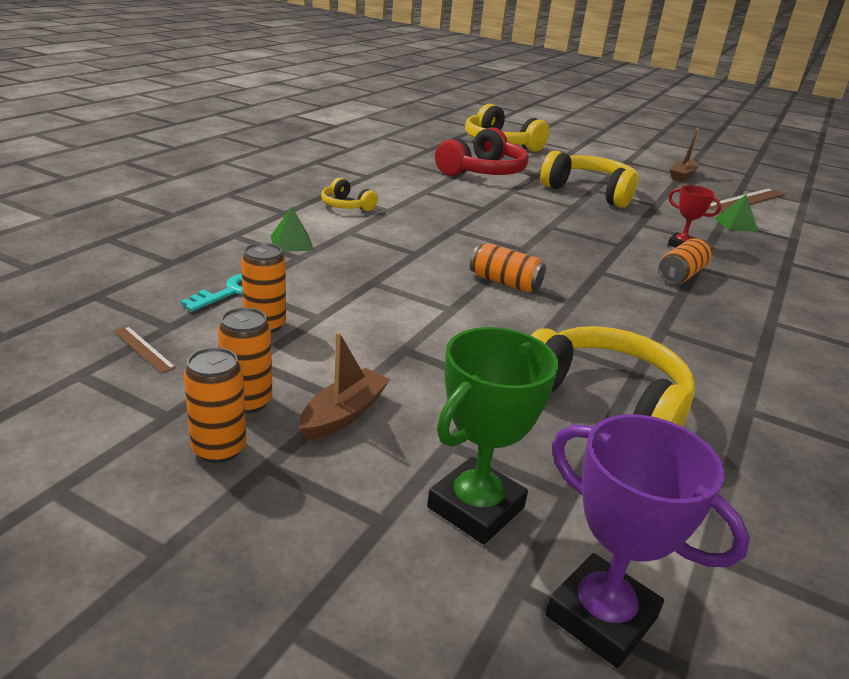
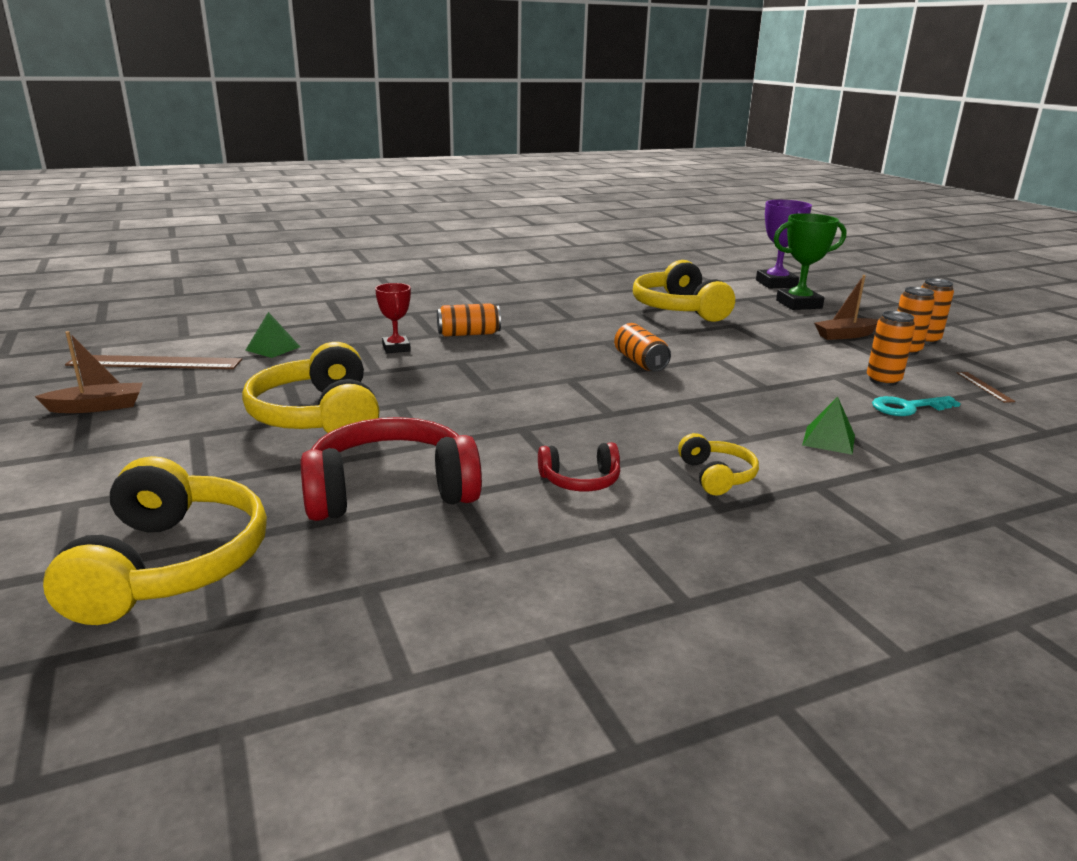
camera: 140 degrees left, 5 degrees down
(412, 190) = (580, 480): none -> red headphones

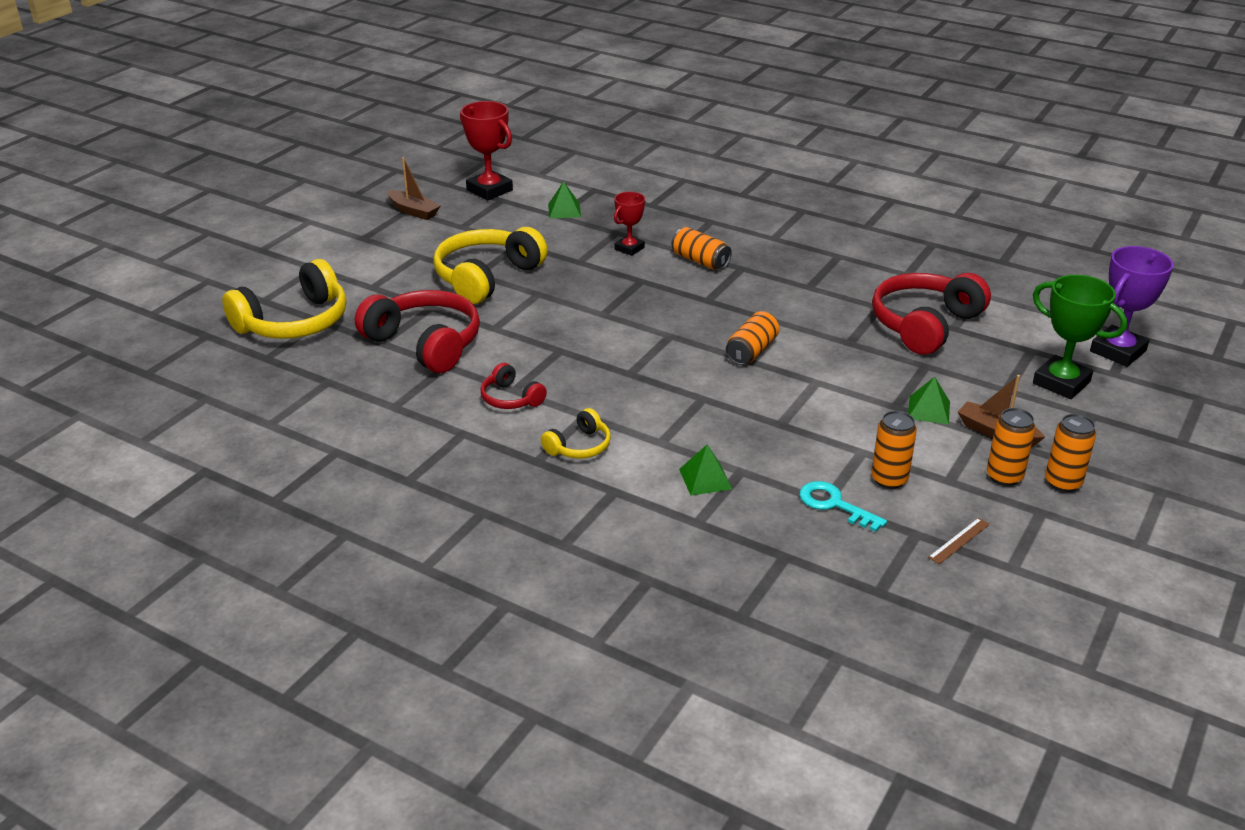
camera: 55 degrees right, 10 degrees up
(155, 362) = (489, 190): brown ruler -> red trophy
(679, 309) = (925, 325): yellow headphones -> red headphones
(796, 342) = (928, 410): none -> green pyramid

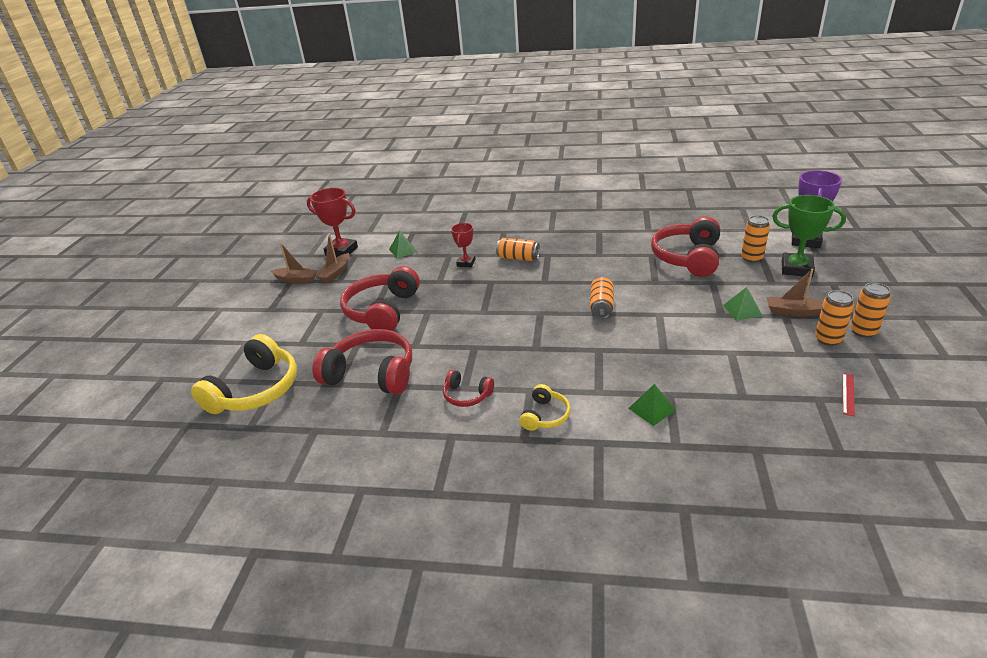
camera: 20 degrees left, 0 degrees up
(463, 216) = (335, 273): none -> brown boat
(487, 277) = (383, 311): yellow headphones -> red headphones
(834, 504) = (750, 397): turquoise key -> none
(889, 479) = (765, 366): orange can -> orange can (751, 258)
(959, 540) = (848, 394): brown ruler -> red ruler

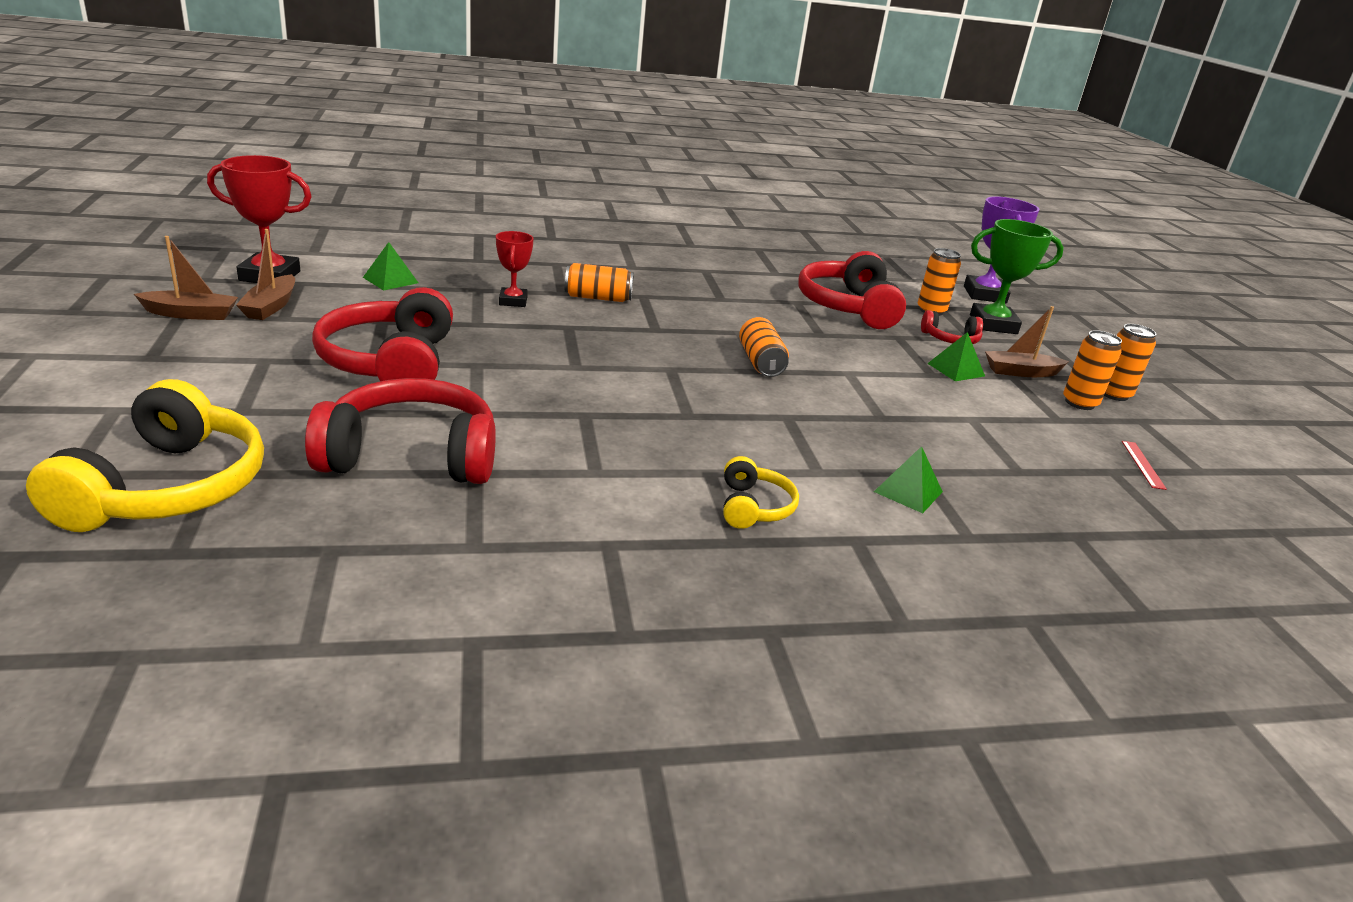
camera: 25 degrees left, 5 degrees down
(467, 395) = (606, 483): red headphones -> red headphones (950, 339)

